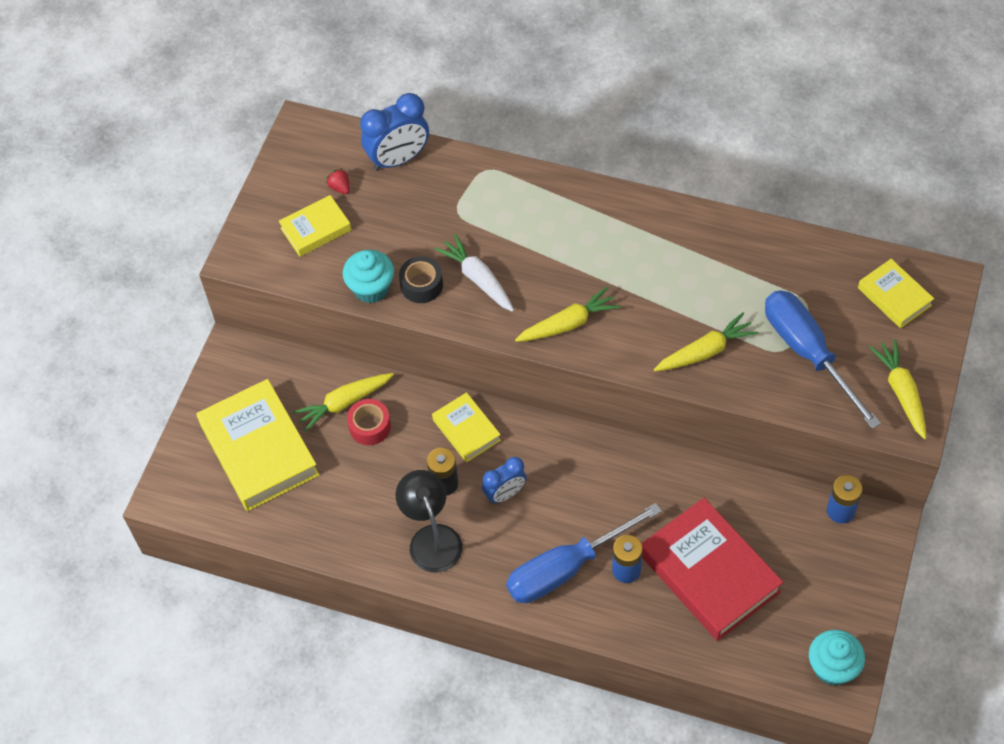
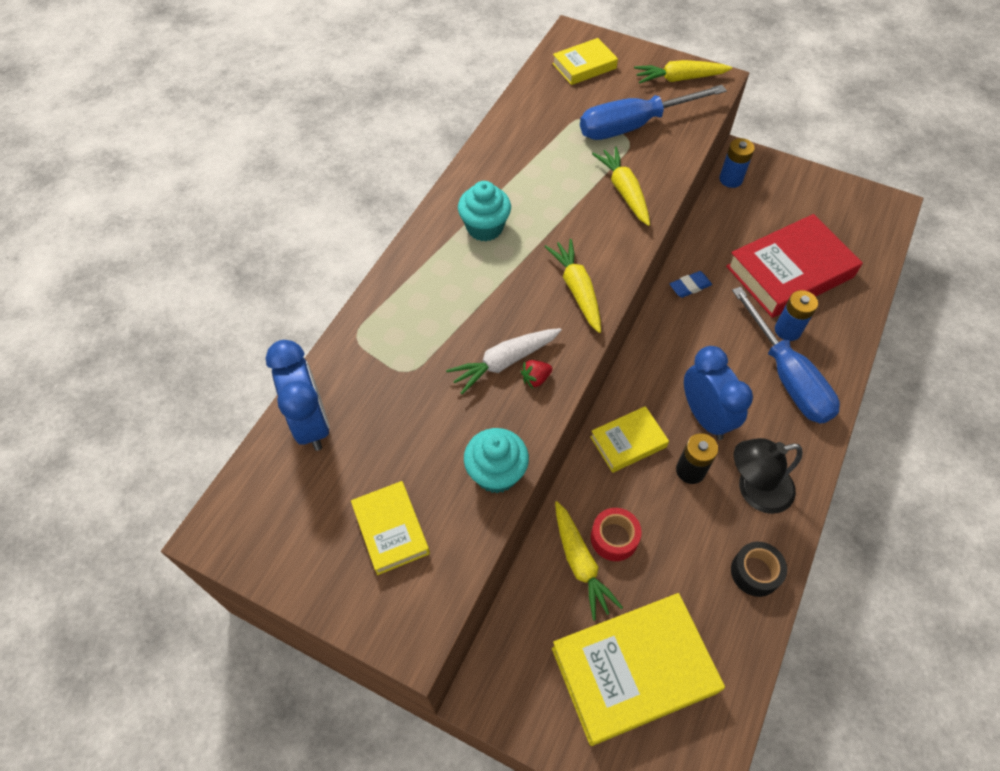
camera: 85 degrees left, 0 degrees up
(340, 187) = (333, 494): red strawberry -> red strawberry (535, 379)
(421, 285) = (502, 419): black tape -> black tape (755, 572)
(505, 494) = (705, 416): blue clock -> blue clock, size x1.58
(665, 474) = (689, 286): none -> blue eraser
(832, 668) = (871, 209): turquoise cupcake -> turquoise cupcake (485, 228)

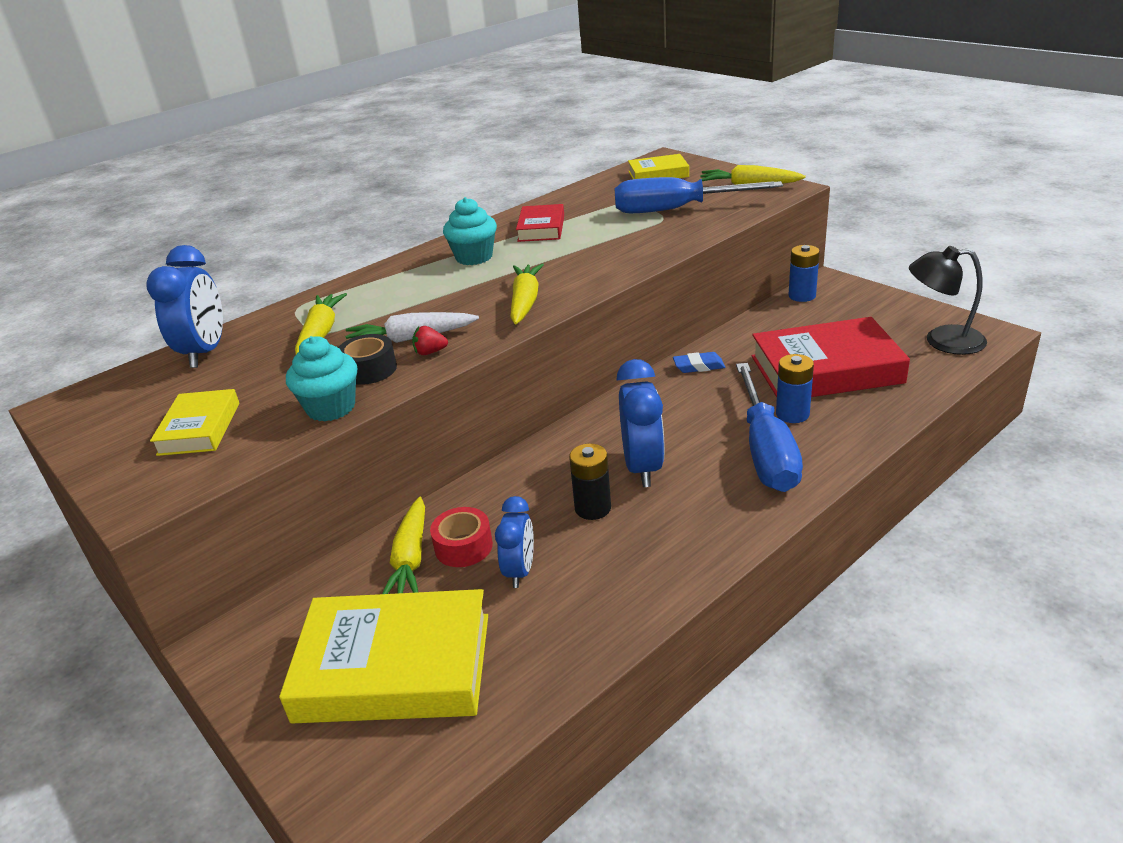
camera: 25 degrees right, 25 degrees down
(522, 171) = (541, 228): none -> red book
(624, 191) = (630, 247): yellow carrot -> yellow carrot (320, 333)
(628, 442) = (540, 472): yellow book -> none
(671, 550) = (520, 571): none -> blue clock
(754, 490) = (658, 539): black lamp -> black lamp (942, 341)
(755, 572) = (606, 613): black tape -> black tape (369, 369)

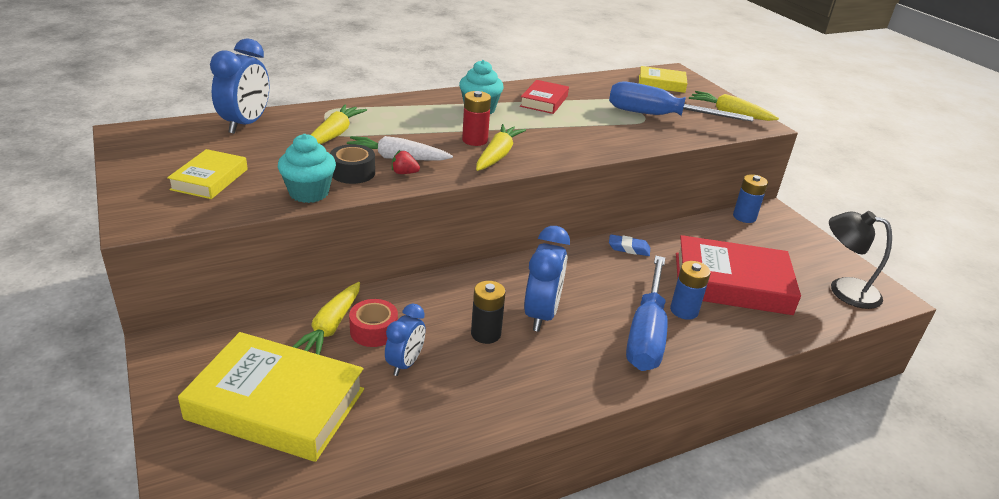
camera: 10 degrees right, 0 degrees up
(489, 293) = (475, 140): none -> red battery

